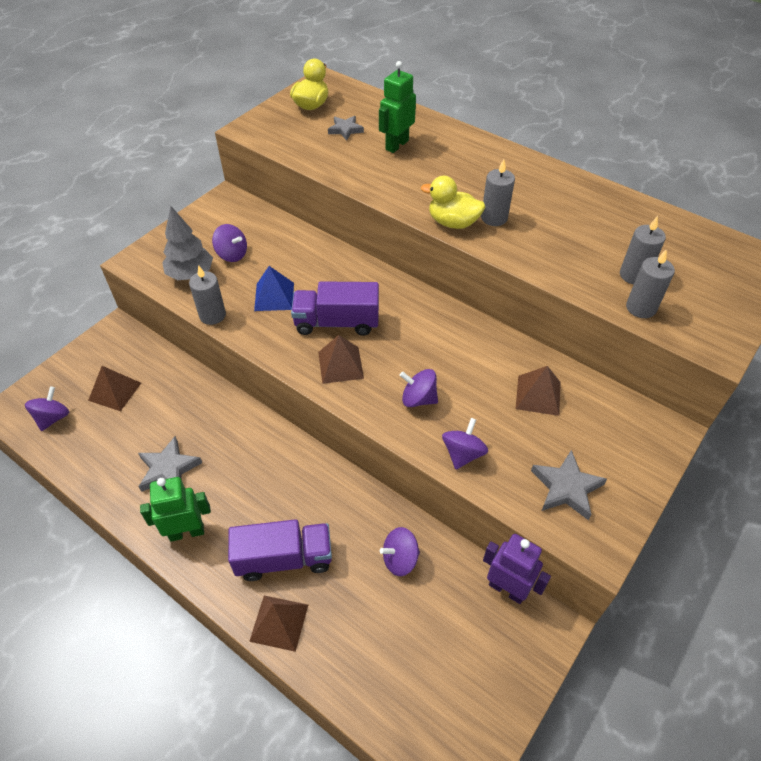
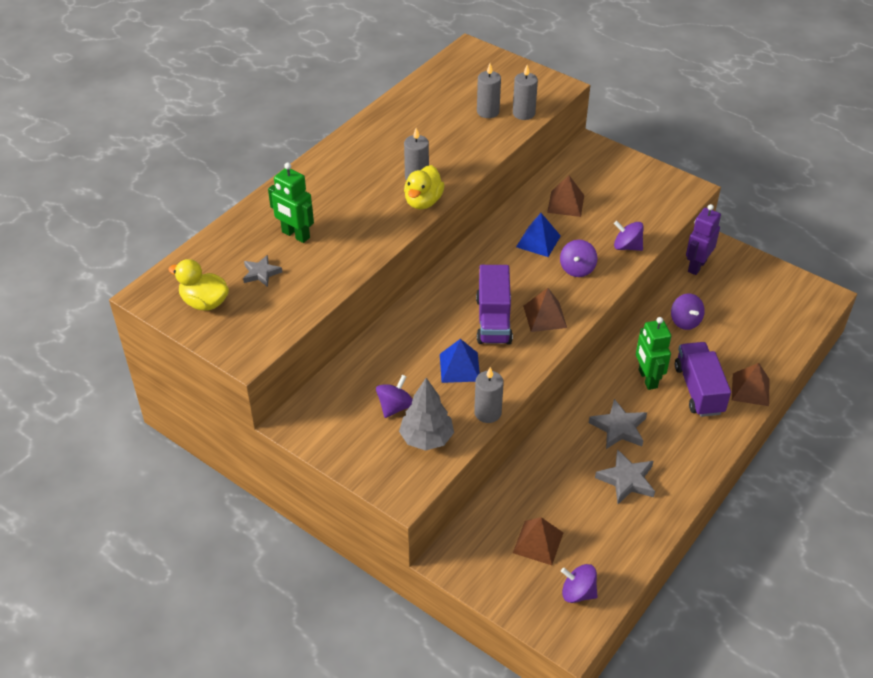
camera: 90 degrees left, 5 degrees down
(187, 532) = (687, 457): green robot -> green robot (647, 379)
(464, 365) = (538, 241): none -> blue pyramid
(566, 488) = (647, 198): grey star -> grey star (619, 428)

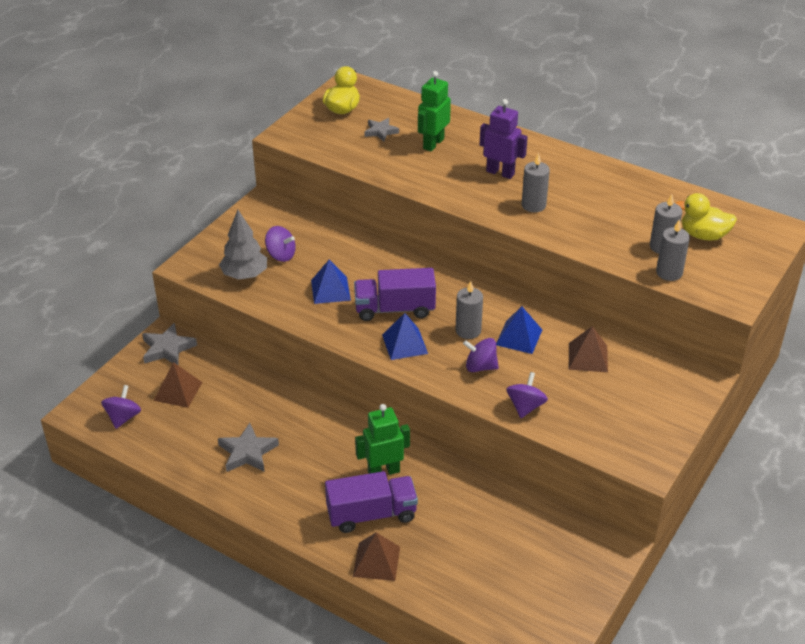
camera: 85 degrees right, 5 degrees down
(423, 202) = (496, 211): yellow duck -> yellow duck (703, 235)
(487, 413) = (275, 310): grey candle -> grey candle (468, 331)
(545, 316) = (404, 344): brown pyramid -> blue pyramid
(619, 428) = (313, 447): grey star -> grey star (167, 348)
(685, 321) = (477, 507): purple spinning top -> none
(696, 266) = (575, 523): purple robot -> purple robot (500, 172)

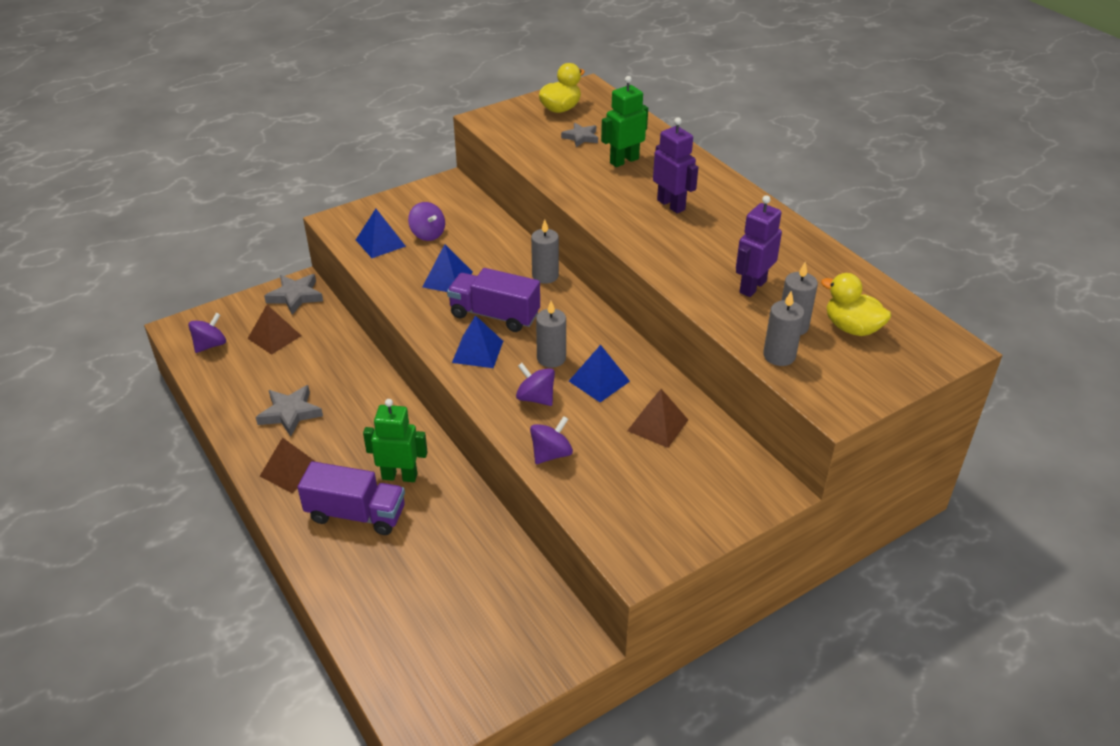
camera: 25 degrees right, 0 degrees up
(245, 275) = (380, 243): grey tree -> blue pyramid
(376, 561) = (325, 563): brown pyramid -> brown pyramid (290, 471)
(533, 205) = (681, 245): grey candle -> grey candle (545, 276)
(611, 224) = (752, 287): none -> purple robot

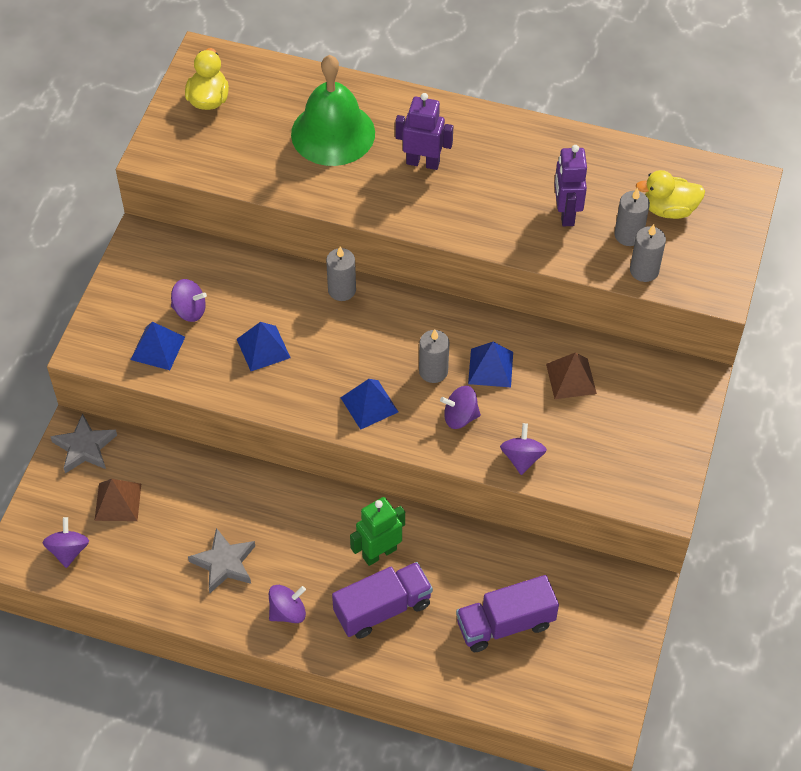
camera: 40 degrees left, 15 degrees up
(290, 471) = (287, 612): brown pyramid -> purple spinning top
(494, 315) = (344, 359): purple truck -> purple truck (505, 624)
(581, 137) = (266, 126): grey star -> none
(624, 161) = (333, 133): green robot -> green bell

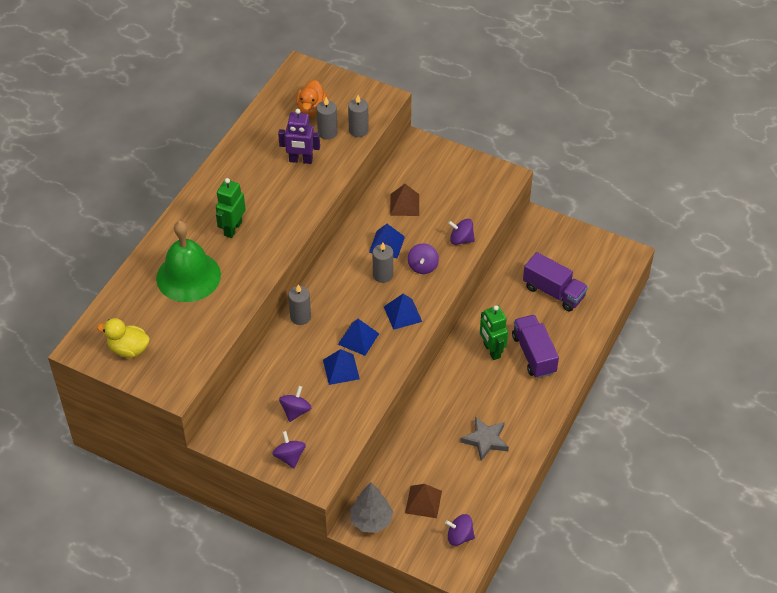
camera: 80 degrees left, 5 degrees down
(84, 447) = (371, 520): grey star -> grey tree
(158, 348) = (325, 434): blue pyramid -> blue pyramid (358, 339)
(287, 612) = (529, 407): purple spinning top -> purple spinning top (289, 457)
(423, 162) = (232, 228): purple robot -> green robot
(505, 624) = (553, 292): purple truck -> purple truck turned 45 degrees counterclockwise
(669, 209) = (311, 109): yellow duck -> orange duck

